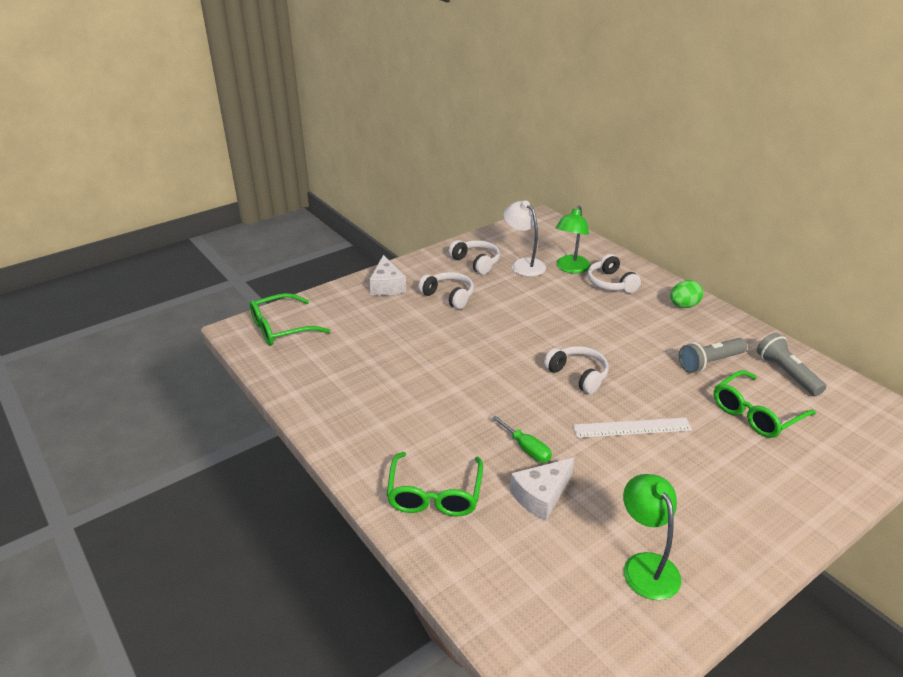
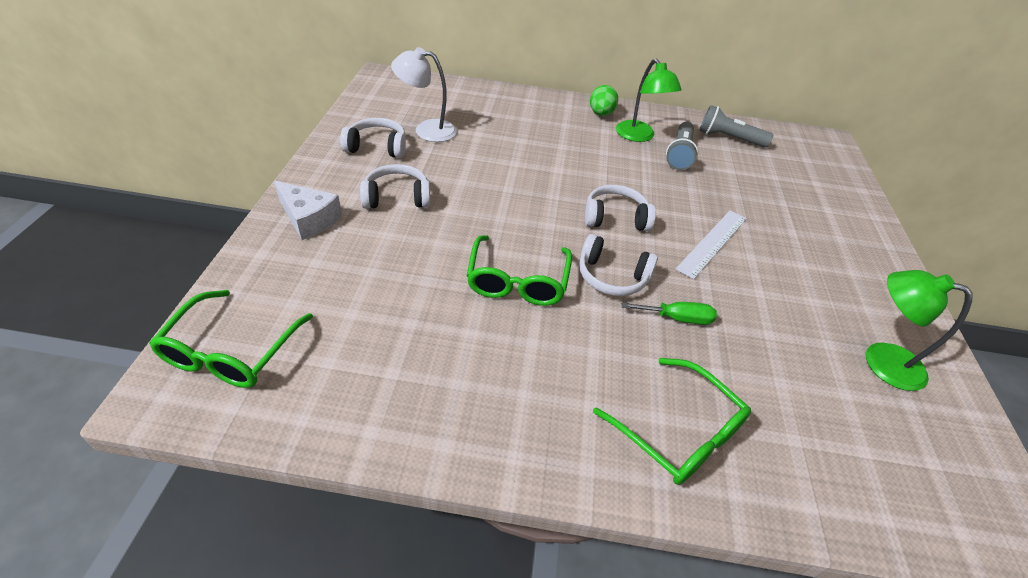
camera: 50 degrees left, 10 degrees up
(541, 495) = (747, 357): white cheese -> none
(570, 268) = (474, 116): green lamp -> green lamp (639, 136)
(610, 283) = (524, 117): white headphones -> white headphones (612, 276)
(756, 413) = (756, 180): green glasses -> green glasses (517, 281)

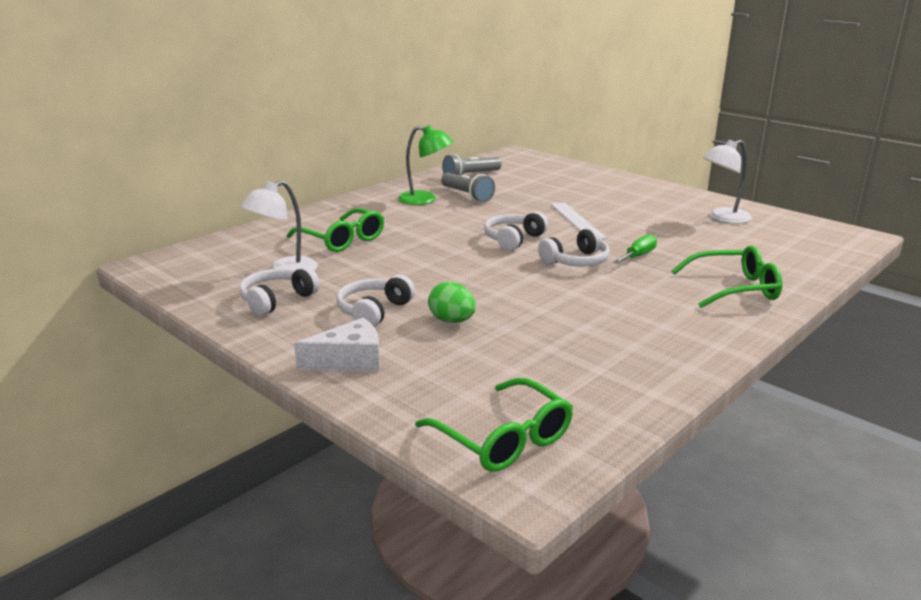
camera: 50 degrees left, 20 degrees down
(517, 281) = (545, 294): green glasses -> green glasses (342, 240)
(601, 114) = (374, 201): green egg -> green egg (452, 321)
(881, 360) = (723, 218): green lamp -> white lamp

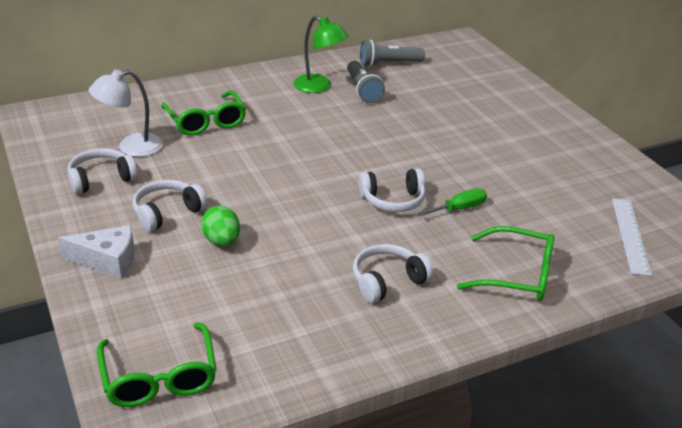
camera: 20 degrees right, 10 degrees up
(513, 239) = (358, 158): white headphones -> white headphones (387, 281)
(577, 220) = (441, 148): white ruler -> white ruler (630, 235)
(723, 218) = (598, 180): white lamp -> none

